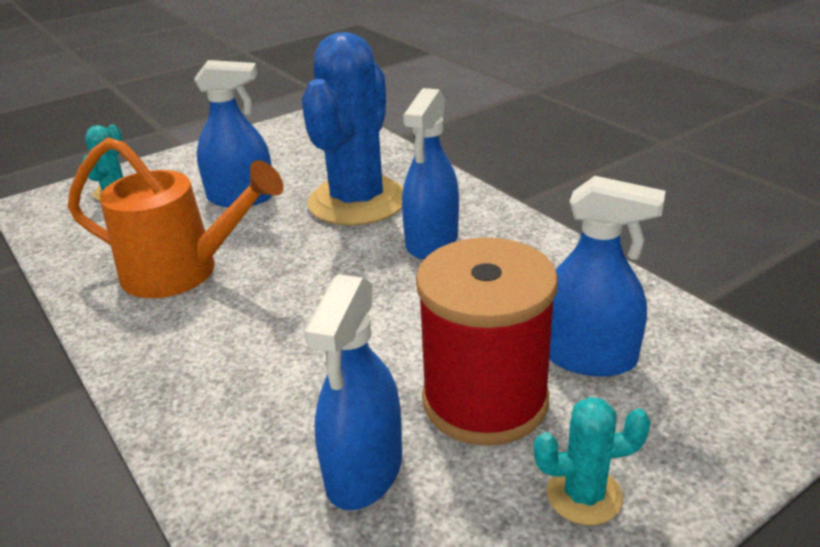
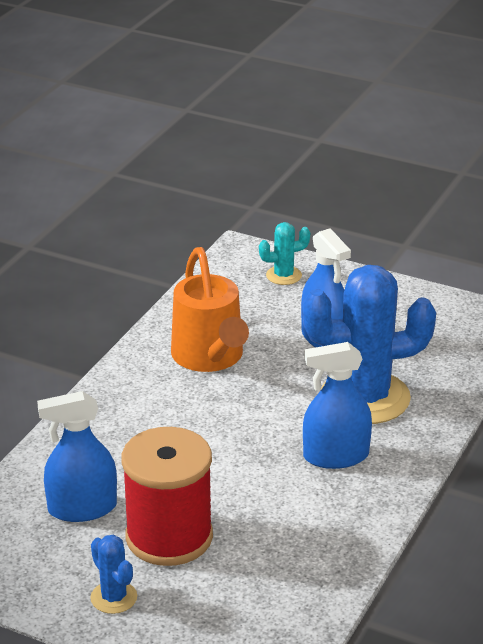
camera: 60 degrees right, 0 degrees up
(584, 495) = (114, 597): turquoise cactus -> blue cactus
(587, 357) = (243, 571): blue spray bottle -> none

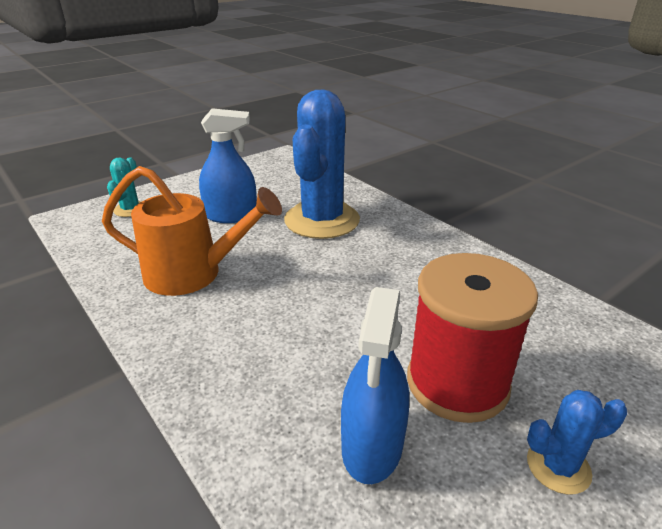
camera: 65 degrees left, 0 degrees up
(336, 456) = (385, 251): blue spray bottle -> none

